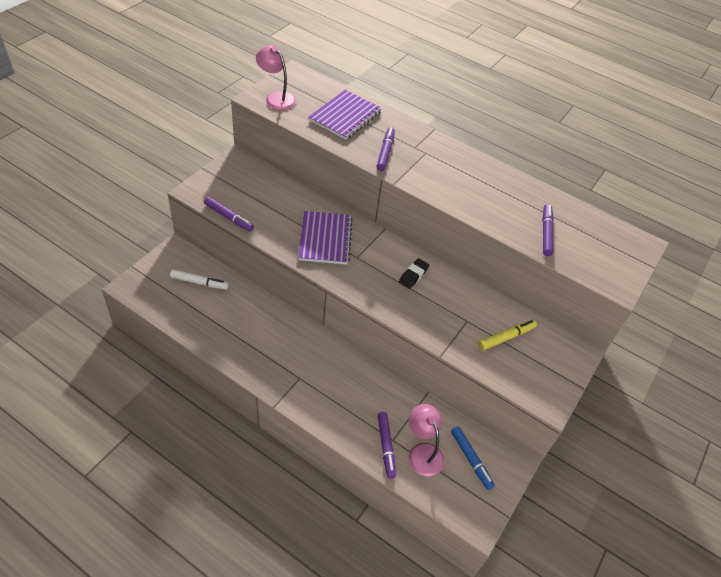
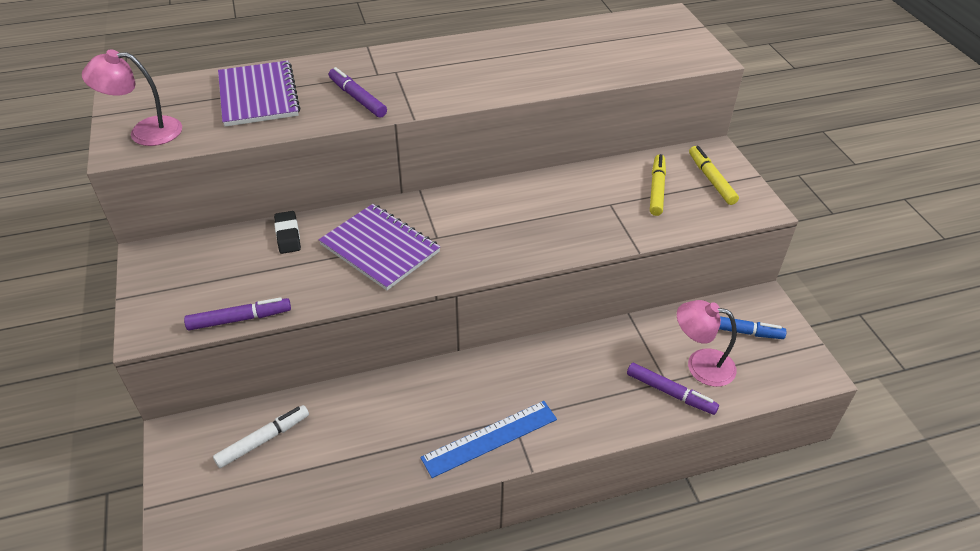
camera: 45 degrees left, 5 degrees down
(278, 375) = (490, 438): none -> blue ruler
(413, 275) = (510, 207): black eraser -> black eraser (288, 235)
(546, 233) = (599, 60): purple marker -> none
(548, 362) = (711, 180): none -> yellow marker

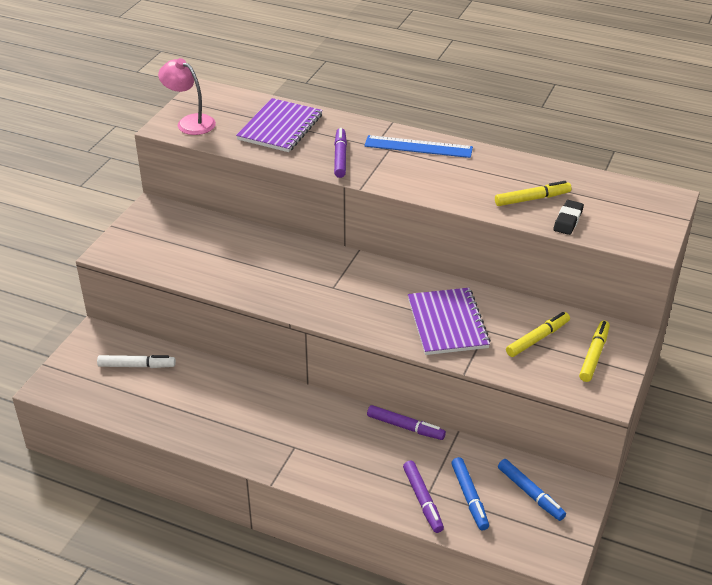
camera: 40 degrees right, 5 degrees down
(239, 319) = (161, 273): purple marker -> purple marker (405, 427)
(288, 235) = (242, 237): black eraser -> black eraser (568, 220)
(380, 248) = (288, 275): purple notebook -> purple notebook (447, 323)
(490, 438) = (266, 449): blue ruler -> blue ruler (418, 147)
(573, 61) = (532, 199): none -> yellow marker
(700, 365) = (469, 497): pink lamp -> blue marker

